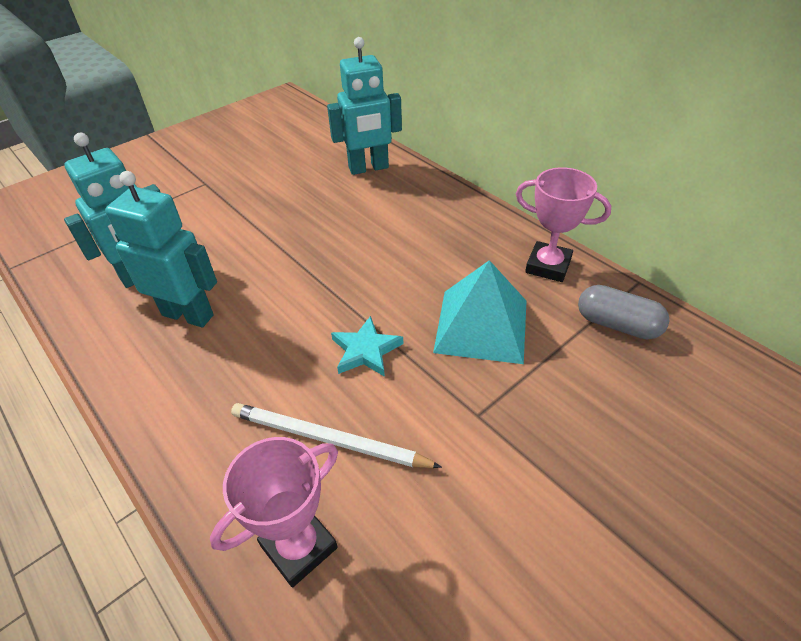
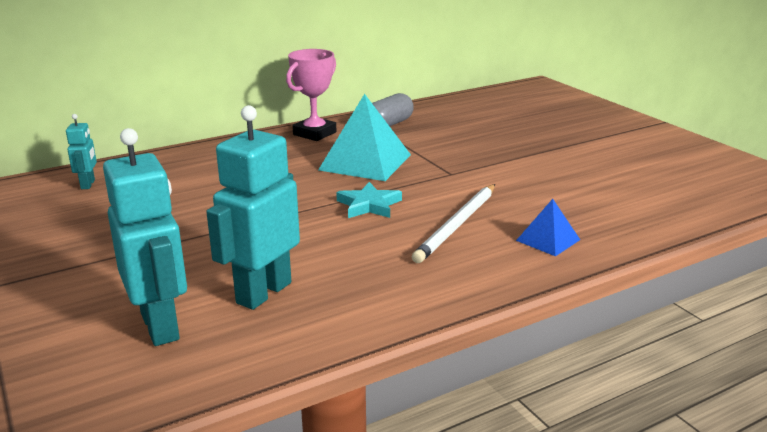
camera: 80 degrees left, 20 degrees down
(299, 547) = (548, 240): pink trophy -> blue pyramid
(368, 168) = (88, 184): turquoise robot -> turquoise robot, size x0.50

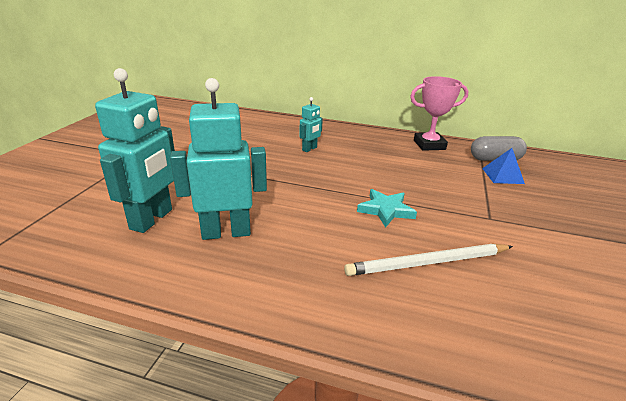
camera: 45 degrees right, 5 degrees up
(88, 184) = (262, 124): turquoise robot -> turquoise robot (309, 149)
(365, 162) = (433, 178): turquoise pyramid -> none
(548, 240) = (494, 329): blue pyramid -> blue pyramid (502, 176)

